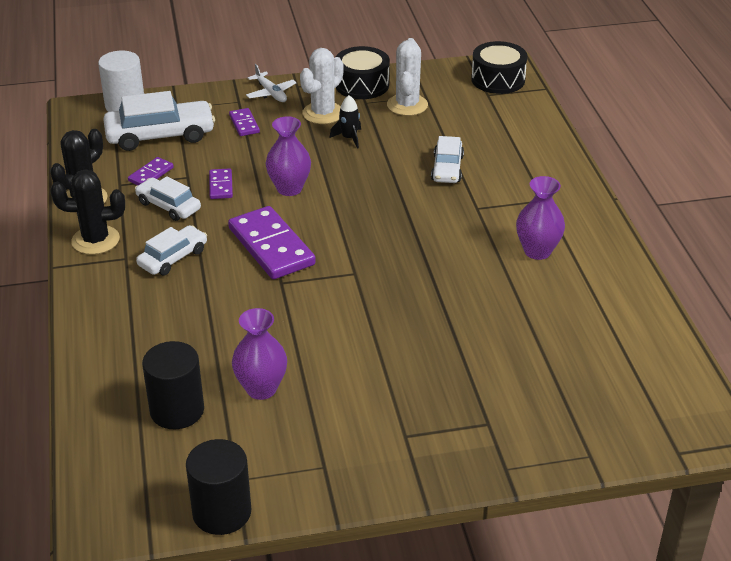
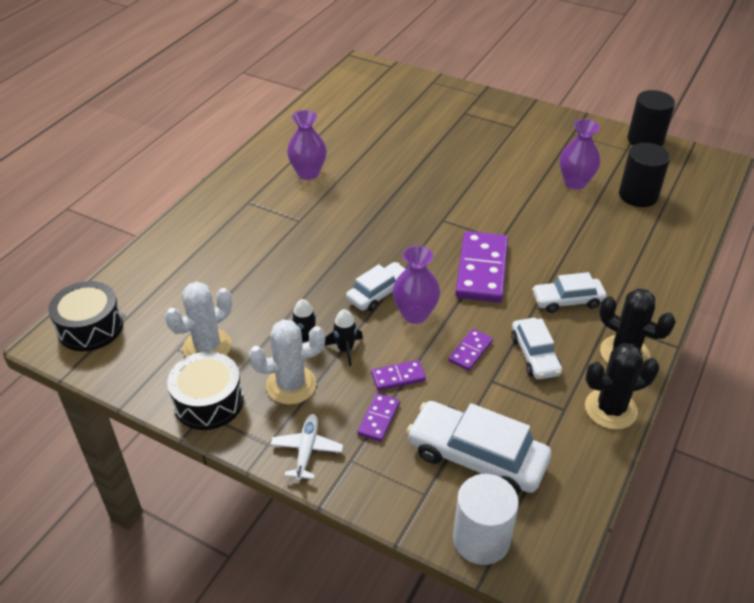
camera: 140 degrees left, 5 degrees up
(151, 174) = (525, 404): purple domino -> purple domino (398, 377)
(313, 146) = (345, 349): none -> black rocket
(447, 168) = (272, 262): white car -> white car (378, 293)

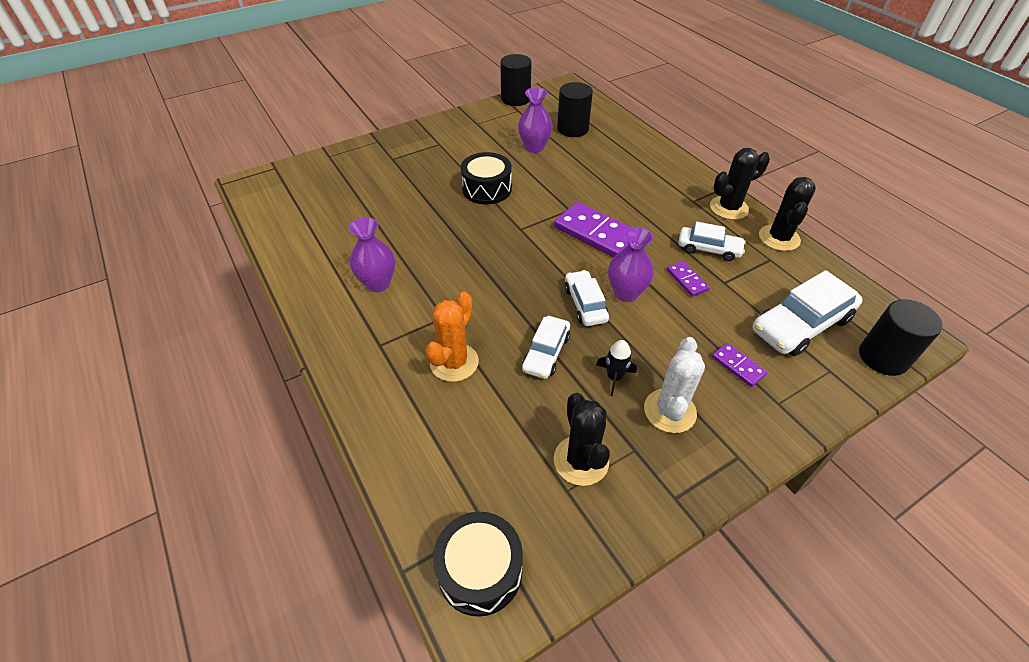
camera: 60 degrees left, 5 degrees up
(207, 347) = (581, 460): white cactus -> black cactus
(208, 402) = (661, 487): black drum -> black drum (487, 189)
(257, 244) = (454, 362): none -> orange cactus
(306, 451) = (756, 431): white plane -> none
(345, 349) = (643, 354): black rocket -> none
(398, 377) = (695, 334): purple domino -> none
(481, 539) = (883, 357): white cylinder -> black cylinder
(567, 300) = (660, 208): white car -> white car (546, 353)

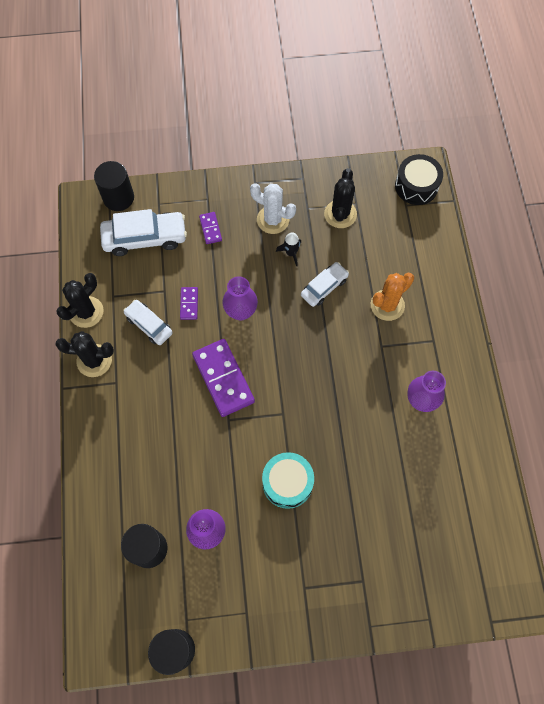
camera: 155 degrees left, 20 degrees up
(487, 189) = (287, 483): black drum -> turquoise drum
(585, 304) = (275, 314): white car -> none
(669, 411) = (273, 220): white cactus -> white cactus turned 75 degrees clockwise

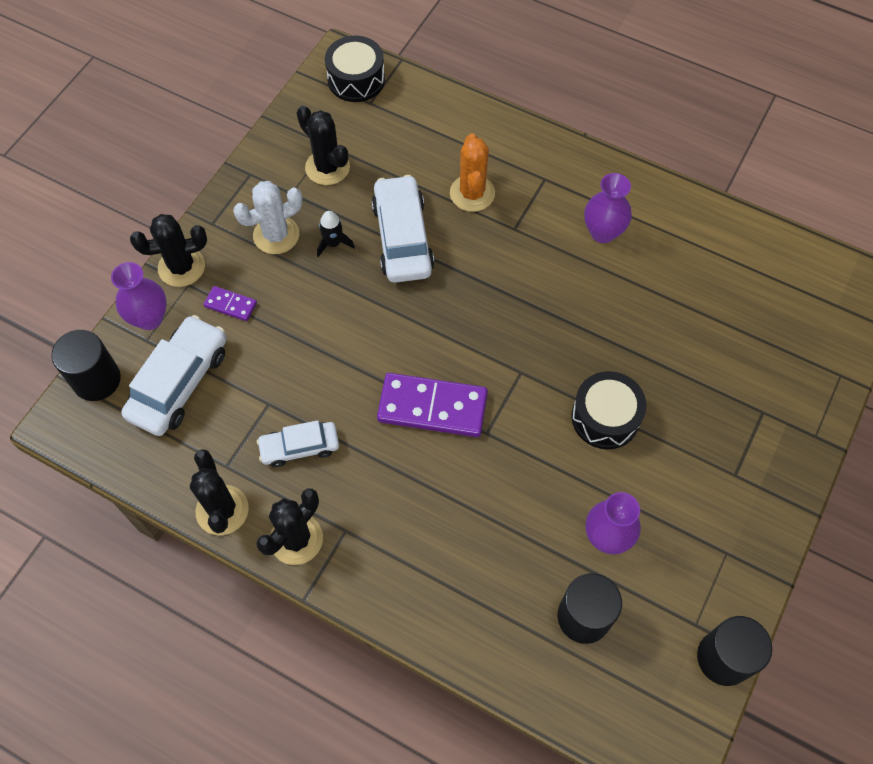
camera: 55 degrees left, 5 degrees down
(189, 304) = (308, 387): purple domino -> none
(215, 188) = (181, 267): none -> black cactus
(241, 311) = (363, 338): purple vase -> purple vase (149, 318)
(287, 483) = (605, 417): turquoise drum -> black drum
(324, 287) = (402, 238): white car -> white car, size x1.64

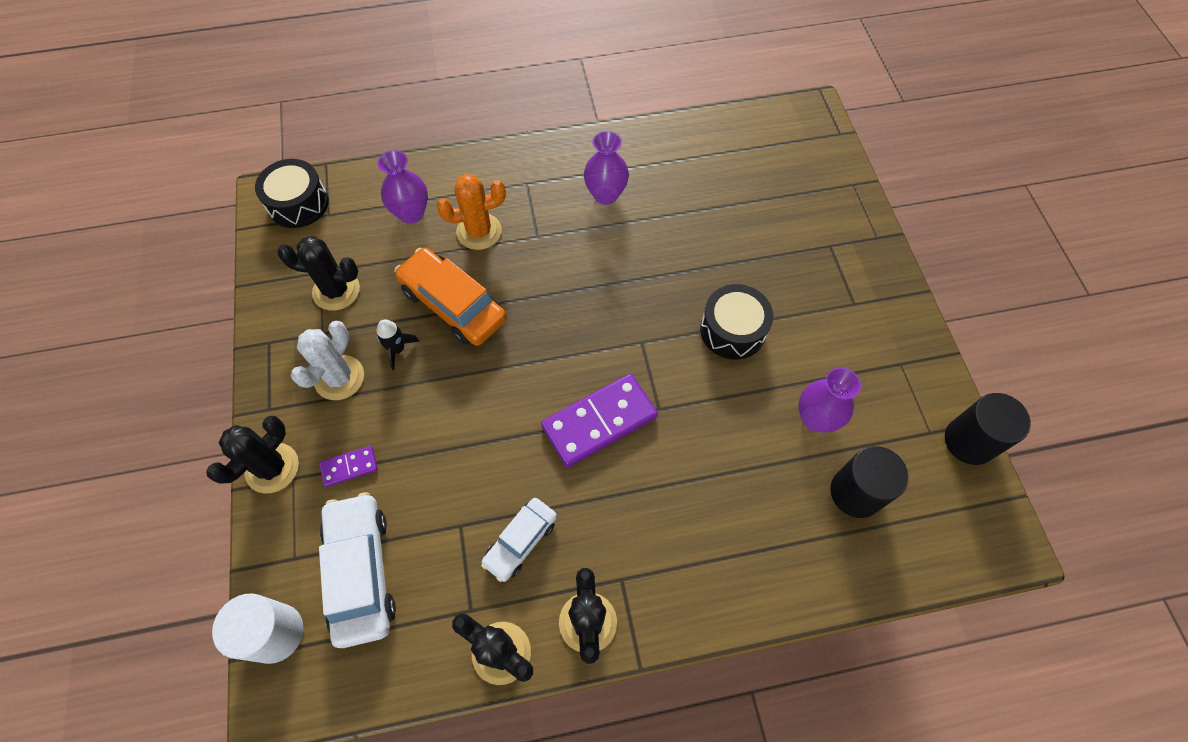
camera: 40 degrees left, 0 degrees up
(96, 379) = (275, 633): black cylinder -> white cylinder
(149, 318) = (280, 536): purple vase -> purple vase (411, 213)
(402, 238) = (453, 304): white car -> orange car
(472, 193) = (479, 231): orange cactus -> orange cactus turned 60 degrees counterclockwise

